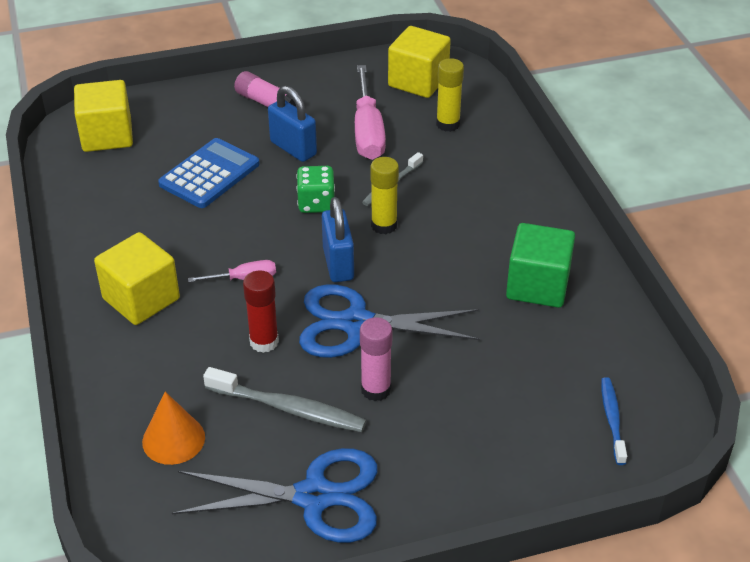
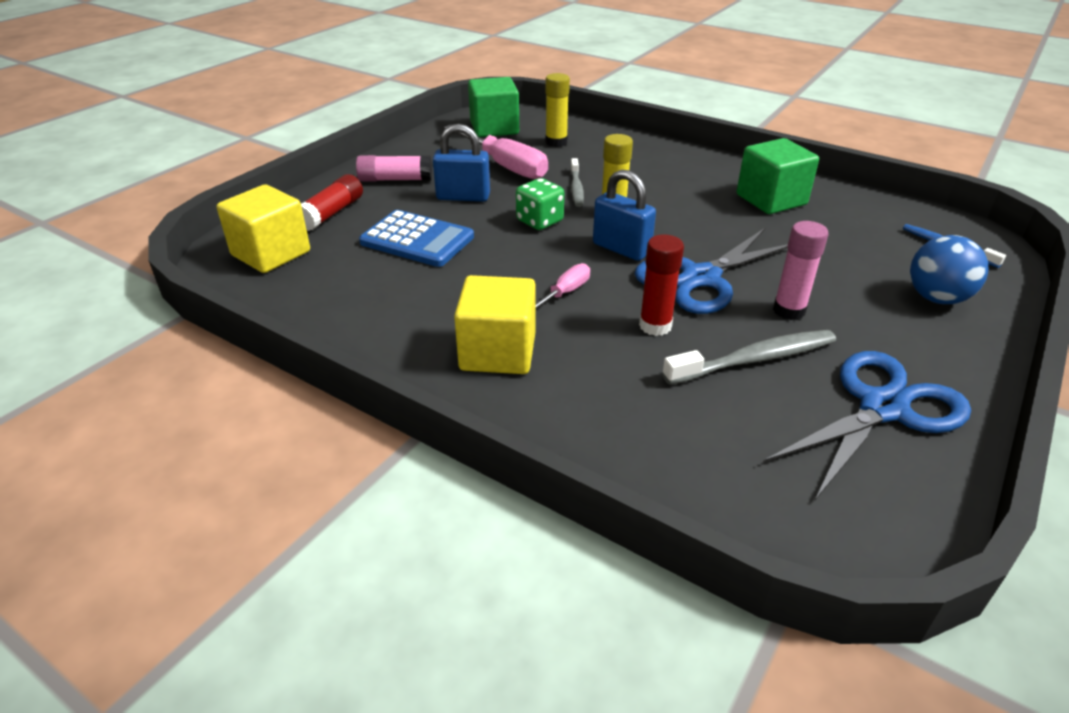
camera: 40 degrees left, 5 degrees down
(173, 439) = (708, 441): orange cone -> none
(185, 117) = (331, 213): none -> red glue stick
(209, 174) = (417, 240): blue calculator -> blue calculator turned 120 degrees clockwise
(418, 81) = (494, 128): yellow cube -> green cube
(510, 453) = (936, 298): none -> blue ball

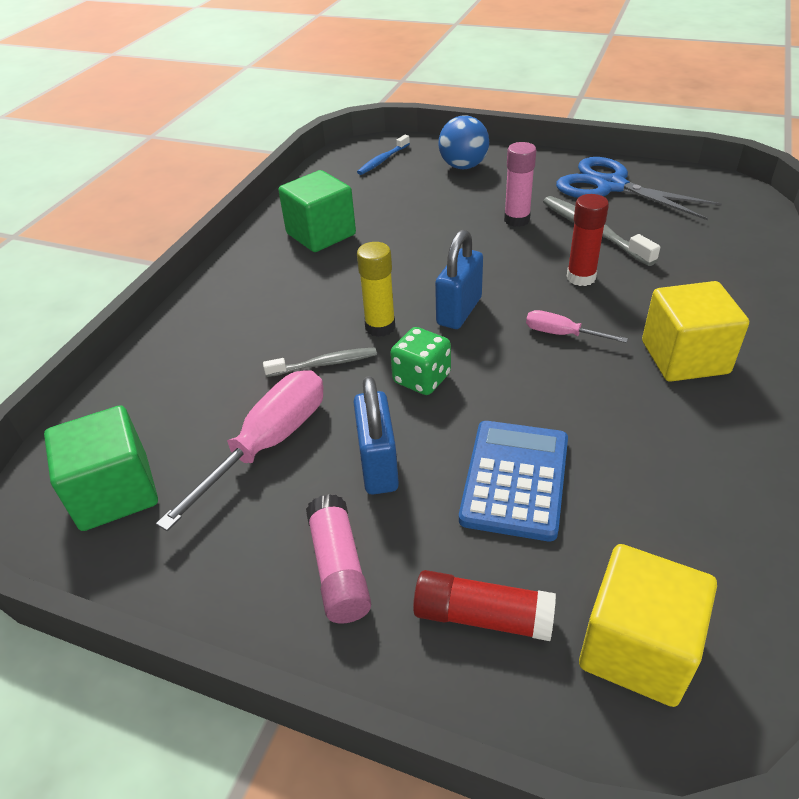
camera: 100 degrees left, 5 degrees up
(556, 142) = (176, 407): yellow glue stick -> none
(700, 278) = (490, 262): blue scissors -> none

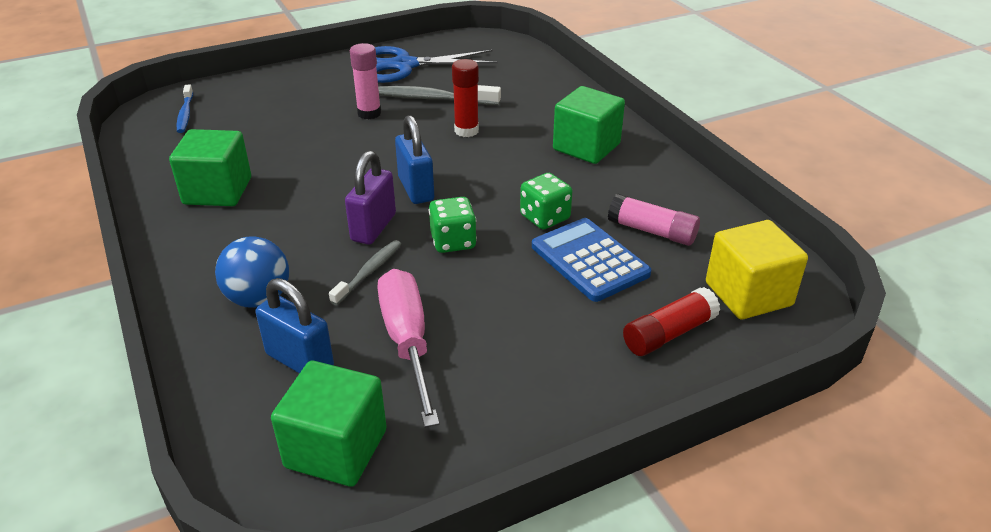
camera: 50 degrees left, 5 degrees down
(339, 569) = (564, 370): pink glue stick -> pink glue stick (652, 231)
(378, 465) = (502, 305): blue padlock -> blue padlock (300, 361)
(380, 327) = (373, 227): yellow glue stick -> purple padlock
(463, 166) = (269, 92): blue ball -> blue ball (259, 298)
(534, 407) = (545, 217): none -> green dice
(561, 334) = (502, 169): pink screwdriver -> none
(684, 357) = (586, 147): yellow cube -> green cube

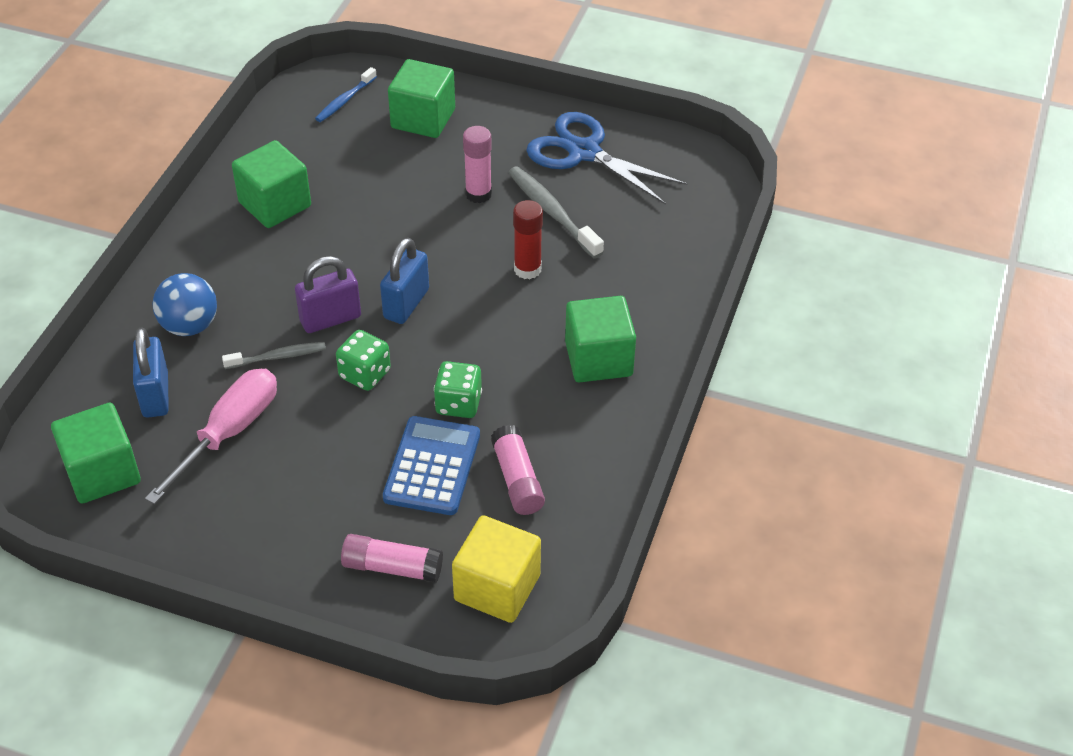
camera: 45 degrees right, 10 degrees up
(264, 97) = (423, 119): none -> green cube
(669, 334) = (392, 567): red glue stick -> pink glue stick

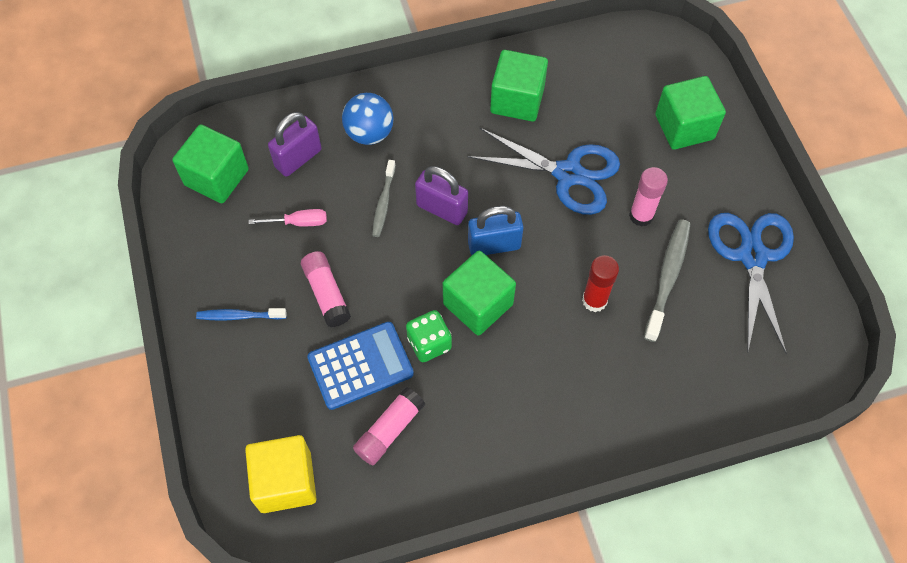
camera: 55 degrees right, 15 degrees up
(155, 395) = (298, 158): blue padlock -> purple padlock
(229, 432) = (299, 222): pink screwdriver -> pink screwdriver, size x0.52
(278, 357) = (383, 203): grey toothbrush -> grey toothbrush turned 60 degrees clockwise
(345, 100) = (655, 67): blue toothbrush -> blue toothbrush (239, 316)
(365, 374) = (409, 265): green dice -> none
(388, 215) = (568, 174): none -> blue scissors
(392, 567) = (257, 401): pink glue stick -> pink glue stick (326, 293)
(598, 359) = (546, 410): green cube -> green cube (478, 304)

